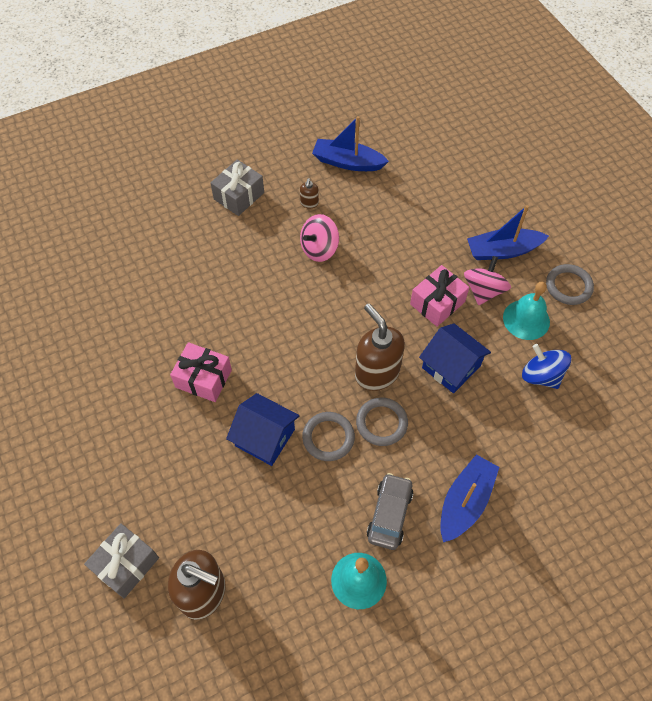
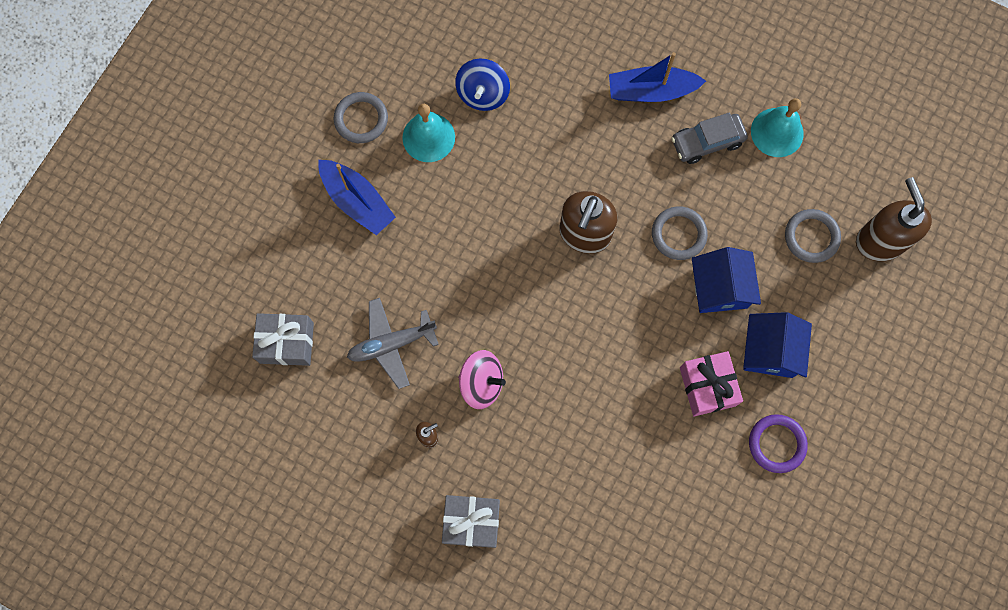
camera: 125 degrees left, 15 degrees up
(126, 564) = (909, 318): grey gift -> grey gift (287, 343)
(127, 395) = (776, 444): none -> purple ring
(347, 162) = (340, 435): blue boat -> none
(381, 423) = (631, 199): grey ring -> grey ring (811, 237)
(385, 216) = (392, 344): none -> grey plane
(437, 303) = (466, 227): pink gift -> none
(451, 367) = (530, 174): blue house -> blue house (770, 351)
(483, 291) = (421, 193): pink spinning top -> none

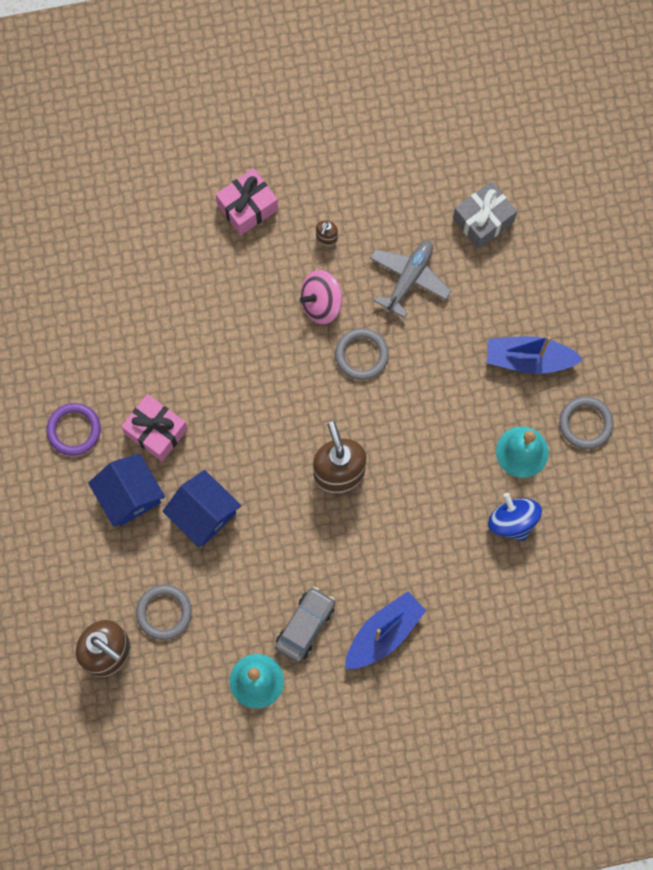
camera: 140 degrees right, 0 degrees up
(471, 522) = (247, 207): grey gift -> pink gift
(678, 234) = (268, 531): grey ring -> grey ring (361, 355)

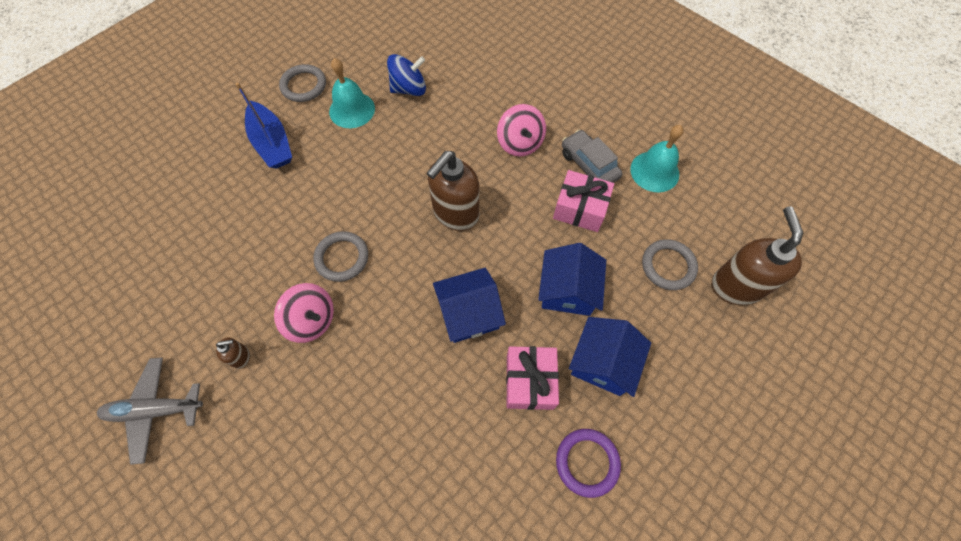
camera: 125 degrees left, 10 degrees down
(241, 423) = (469, 313): none -> blue house
(247, 207) = (244, 456): pink gift -> pink gift (580, 209)
(305, 626) = (589, 165): grey car -> grey car turned 60 degrees clockwise
(373, 581) = (520, 143): none -> pink spinning top
(384, 633) = (550, 116): blue boat -> none
(409, 279) = (246, 264): grey plane -> grey plane (156, 410)
(483, 220) = (157, 240): grey gift -> none
(512, 521) = (409, 89): blue spinning top -> blue spinning top turned 135 degrees counterclockwise

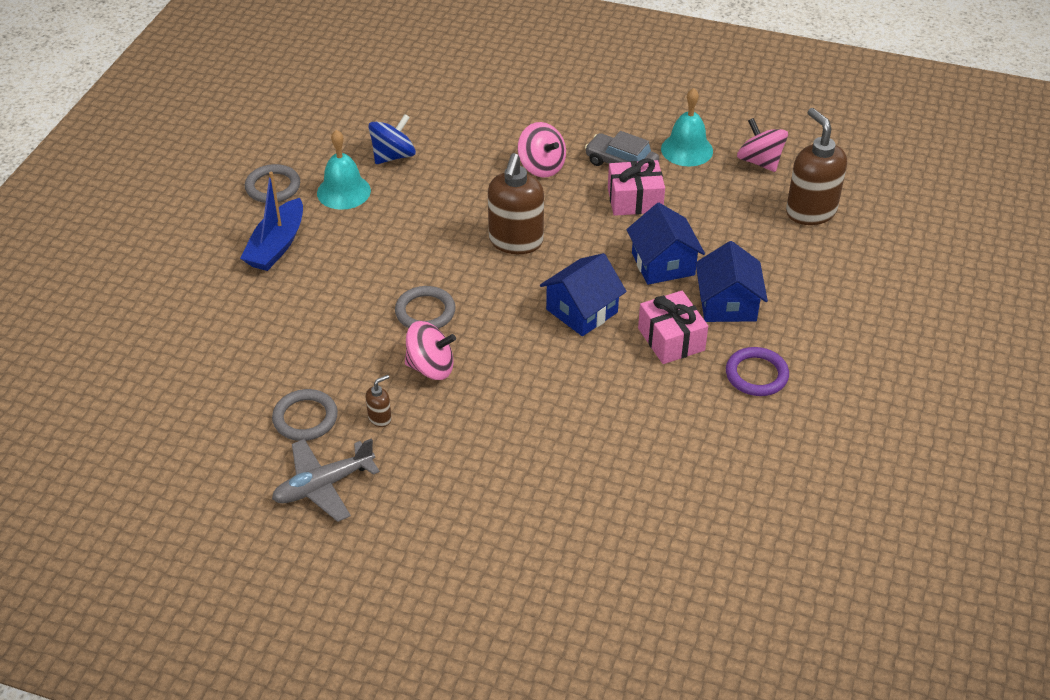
camera: 25 degrees left, 20 degrees down
(272, 143) = (276, 245): blue boat -> blue boat turned 75 degrees clockwise
(668, 266) = (742, 217): grey ring -> grey ring (305, 418)
(715, 209) = (759, 161): none -> pink spinning top

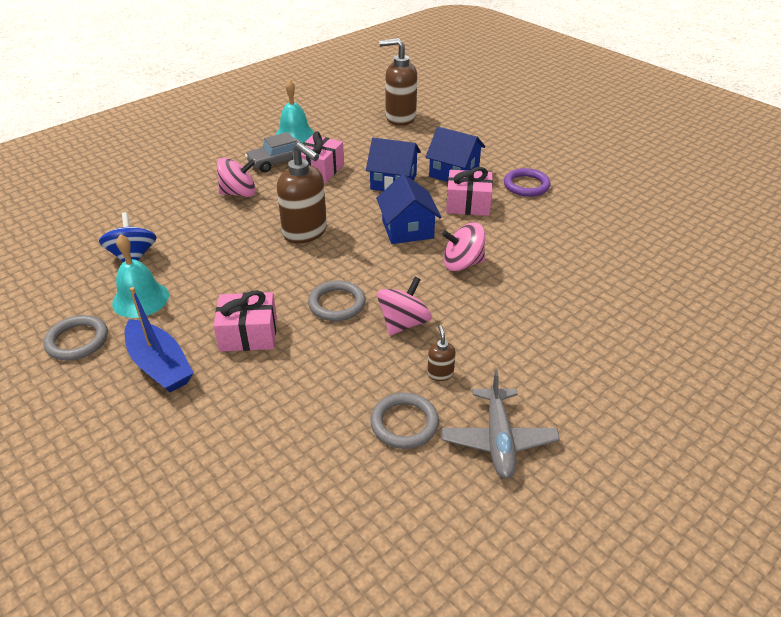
camera: 60 degrees left, 5 degrees down
(346, 276) = (248, 334): none -> pink gift
(759, 161) = (337, 117): pink spinning top -> pink spinning top (462, 264)

